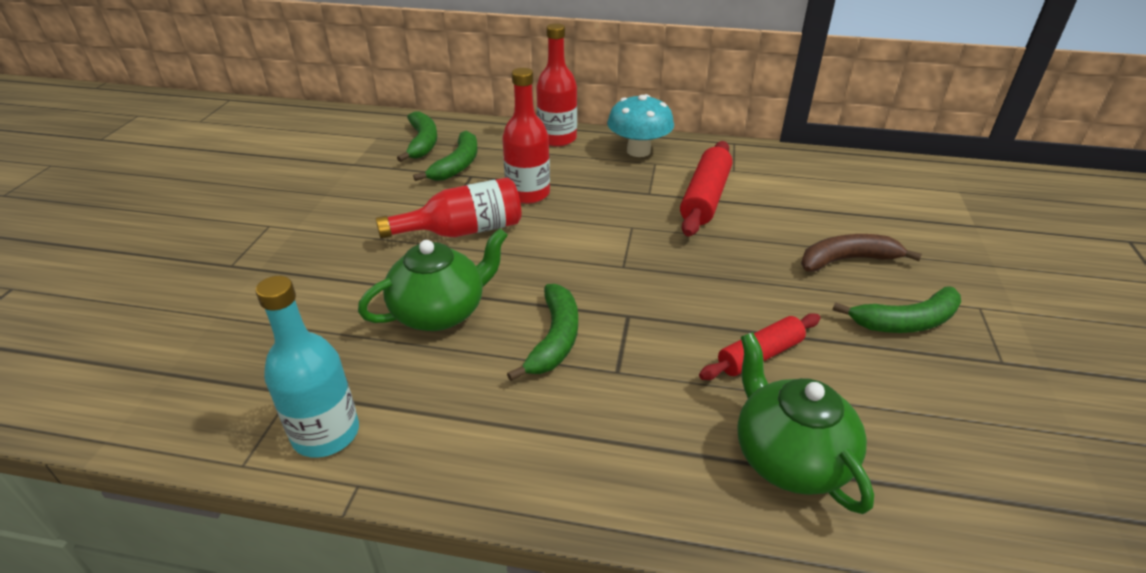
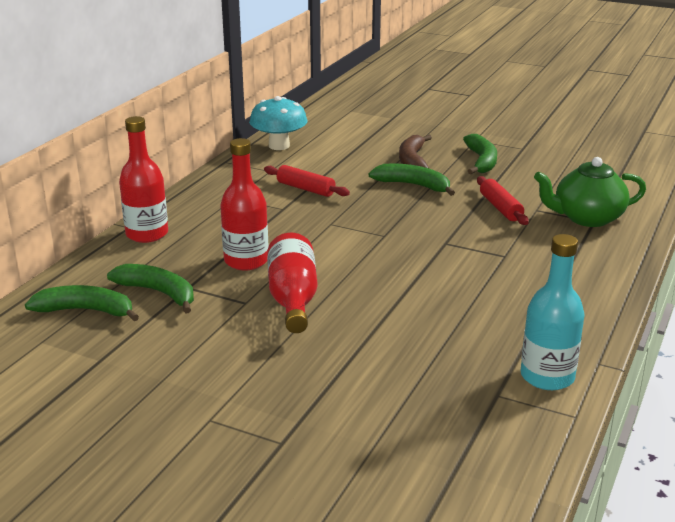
camera: 75 degrees left, 10 degrees down
(440, 312) = (413, 319): green teapot -> none
(554, 339) = (464, 273): green banana -> green banana (413, 185)
(638, 151) = (206, 201): turquoise mushroom -> turquoise mushroom (279, 146)
(705, 198) = (305, 189): red rolling pin -> red rolling pin, size x0.66

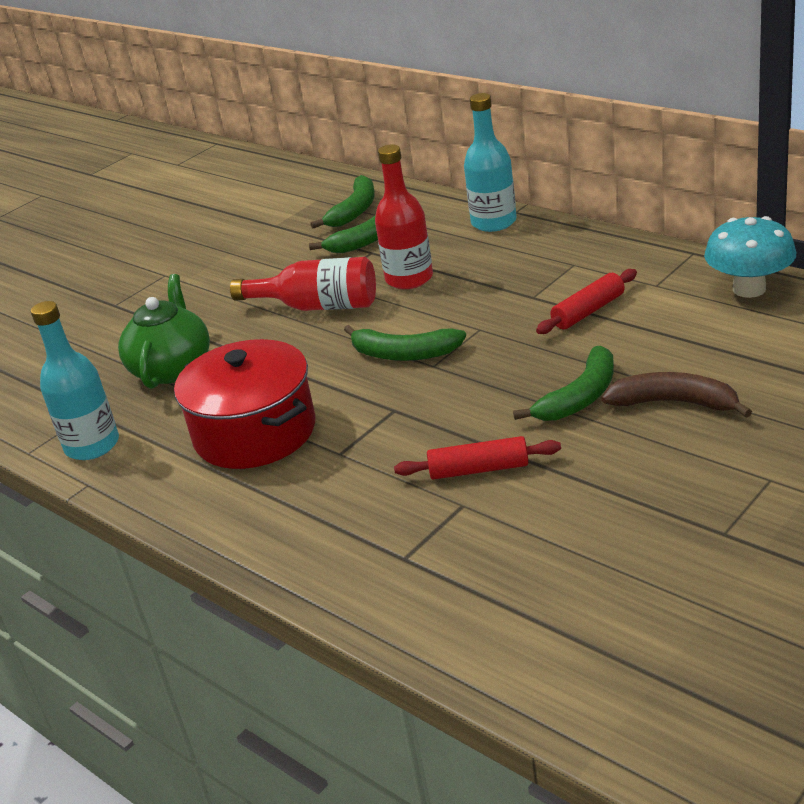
camera: 110 degrees right, 5 degrees up
(147, 234) = (493, 222): red bottle -> turquoise bottle
(481, 161) = (664, 474): green banana -> green banana (403, 354)
(494, 294) = (255, 432): none -> red pot
(586, 218) = (415, 552): green teapot -> green teapot (172, 368)

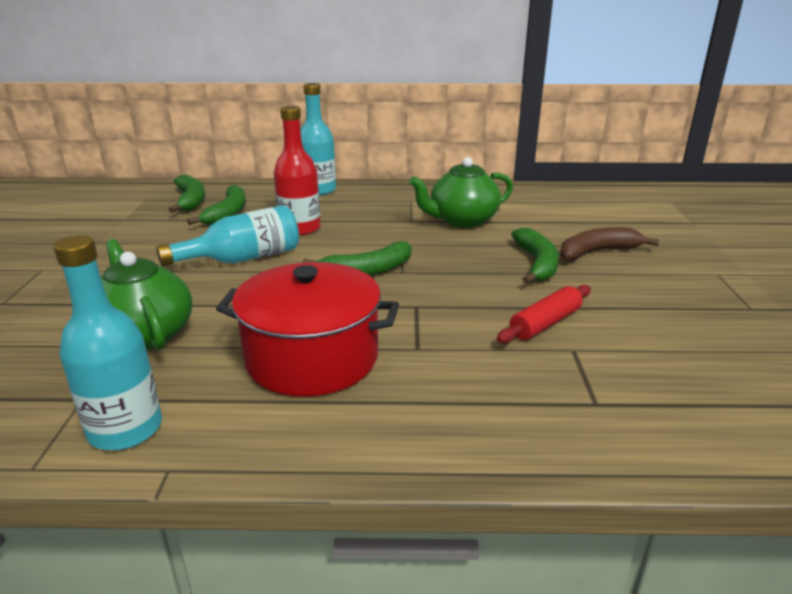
camera: 45 degrees left, 5 degrees down
(318, 306) = (243, 259): red bottle -> turquoise bottle
(588, 311) = (462, 220): red rolling pin -> green teapot
(749, 289) = (537, 193): turquoise mushroom -> none

